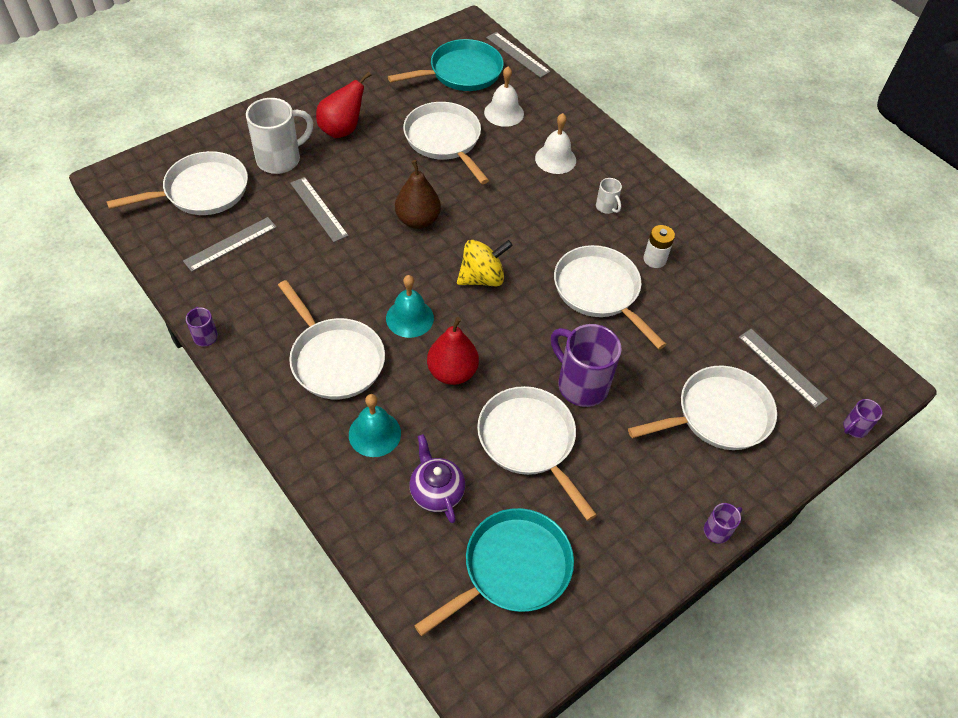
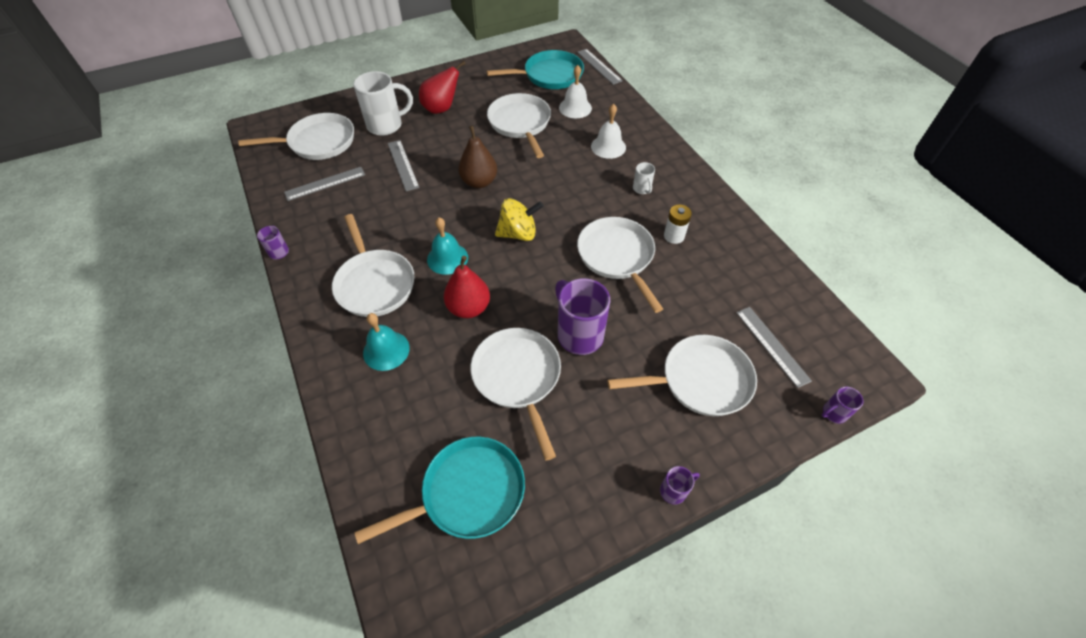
camera: 15 degrees right, 0 degrees up
(436, 491) = (422, 409): purple teapot -> none

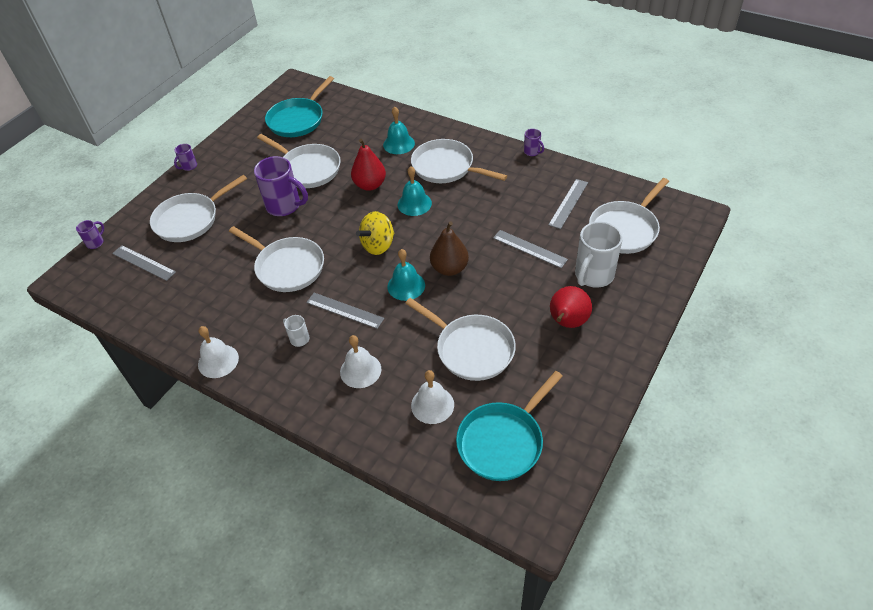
camera: 150 degrees right, 5 degrees down
(526, 186) = (406, 286): none -> turquoise bell
(599, 66) = (456, 499): grey ruler -> grey ruler (345, 310)
(674, 236) = (248, 307): white battery -> none
(718, 204) = (218, 361): none -> white bell

